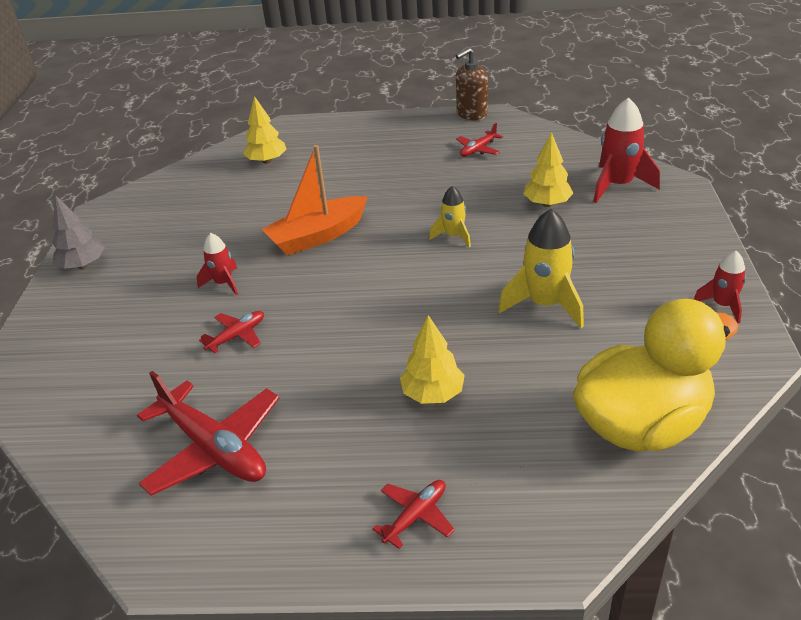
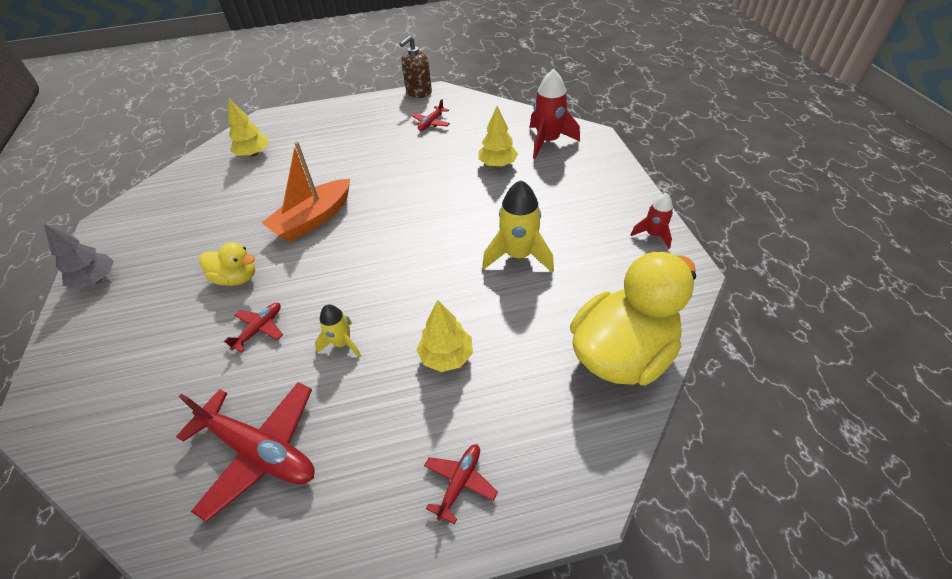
camera: 15 degrees left, 10 degrees up
(223, 283) = (236, 278): red rocket -> yellow duck
(453, 236) = (429, 203): yellow rocket -> yellow rocket (342, 343)

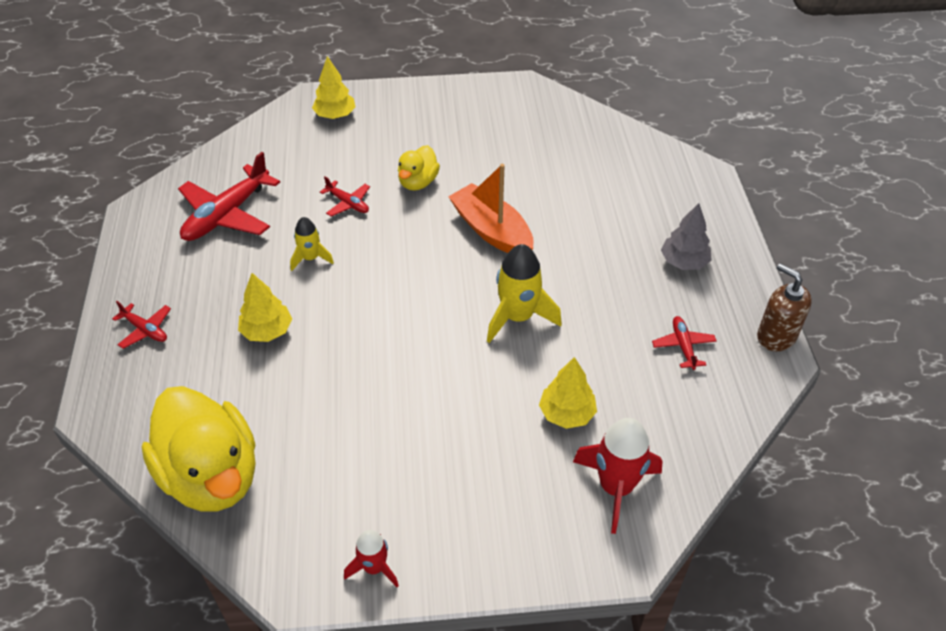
camera: 95 degrees right, 0 degrees up
(96, 280) = (443, 97): grey tree -> grey tree (684, 262)
(253, 154) = (628, 173): yellow tree -> yellow tree (335, 115)
(431, 123) = (683, 346): red plane -> red plane turned 45 degrees clockwise
(518, 255) = (381, 409): yellow rocket -> yellow rocket (518, 317)

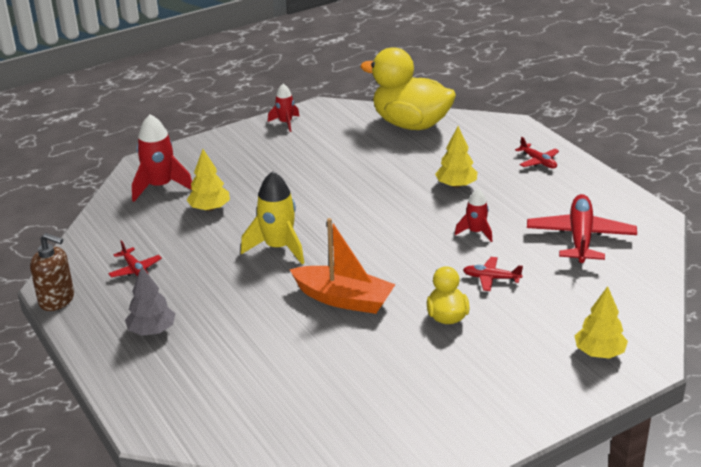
camera: 155 degrees right, 15 degrees down
(145, 330) = (538, 161): red plane -> red plane turned 135 degrees counterclockwise
(311, 258) = (476, 232): yellow rocket -> red rocket

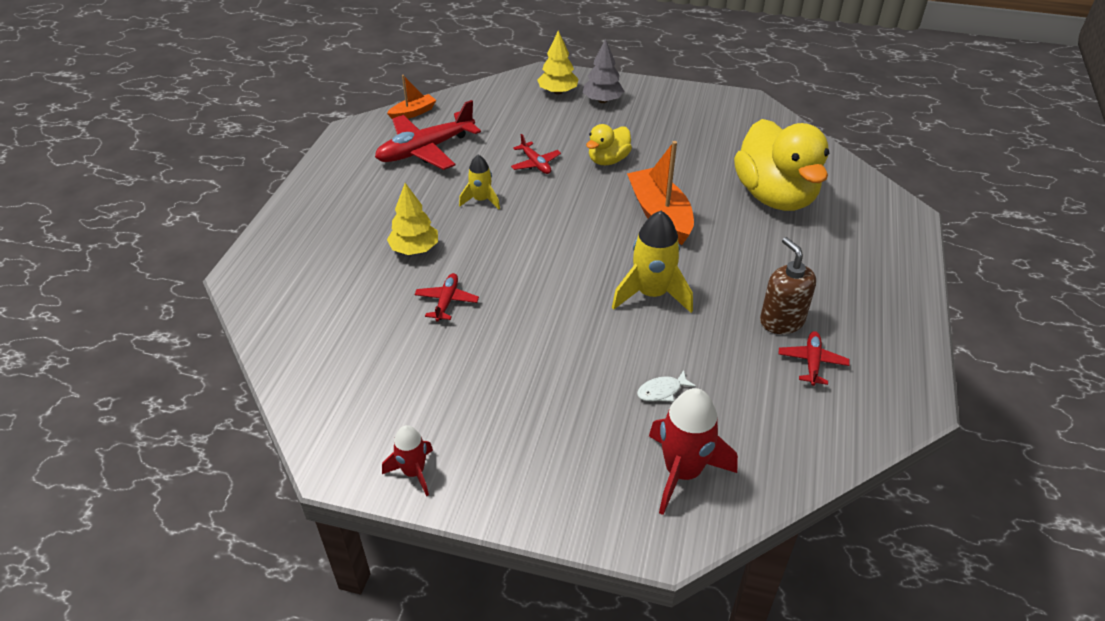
camera: 135 degrees left, 10 degrees up
(57, 300) = (920, 379): brown soap dispenser -> brown soap dispenser (781, 321)
(152, 331) = (846, 286): grey tree -> grey tree (602, 101)
(209, 208) = (662, 391): yellow tree -> white fish
(411, 124) = (310, 353): yellow duck -> yellow duck (775, 196)
(476, 232) = (481, 200): red rocket -> yellow rocket
(538, 161) = (313, 223): red plane -> red plane (447, 301)
(652, 256) = (413, 113): none -> orange boat

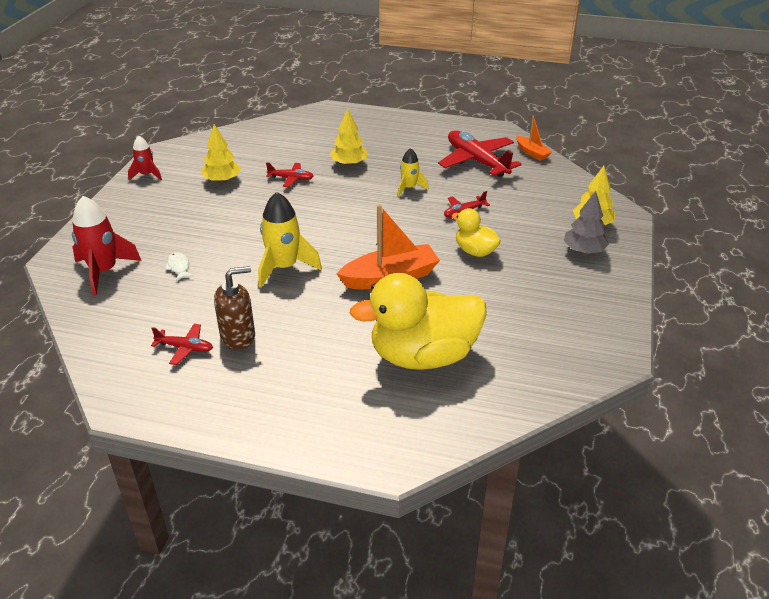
camera: 90 degrees right, 5 degrees down
(443, 374) = (222, 180): none -> yellow tree

